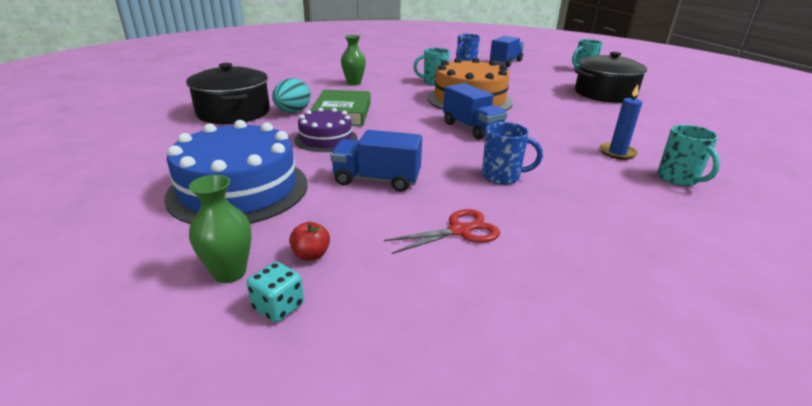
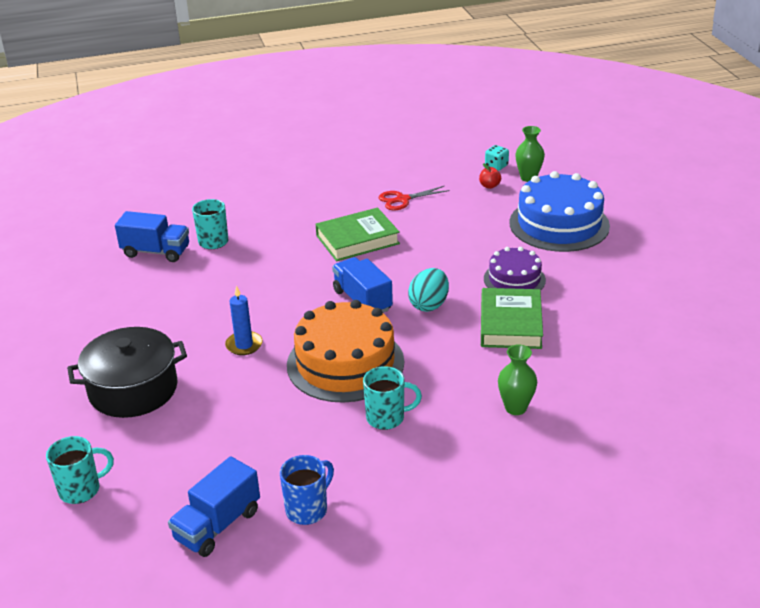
camera: 175 degrees left, 5 degrees up
(233, 112) = (639, 321): black pot -> none
(293, 112) = (571, 325): turquoise egg -> turquoise egg (429, 305)
(377, 180) = (458, 234): blue truck -> blue truck (156, 252)
(502, 177) = (357, 240): blue mug -> green book
(617, 153) = (235, 268): blue candle -> blue candle (244, 345)

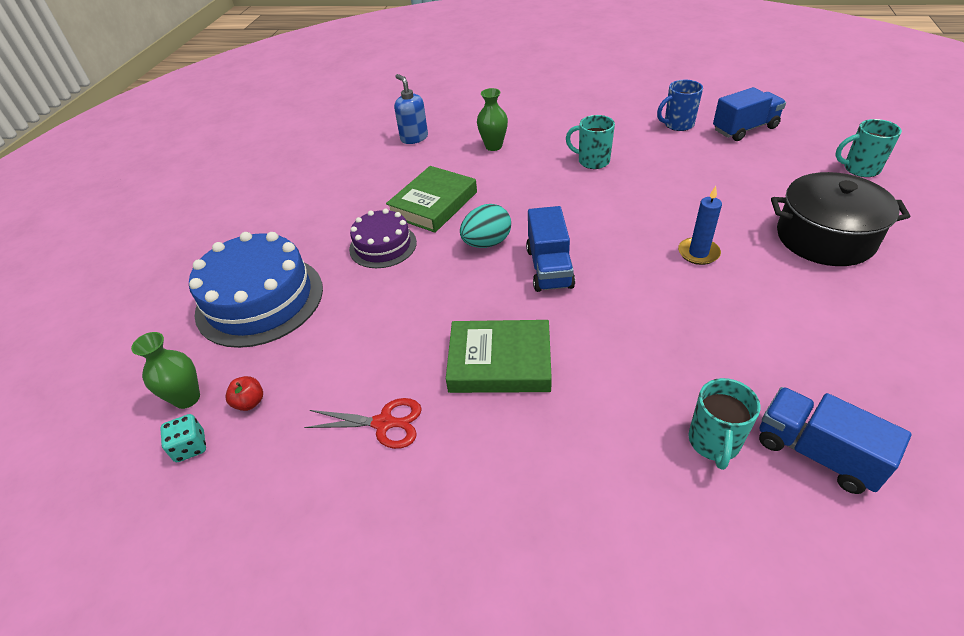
camera: 150 degrees left, 10 degrees up
(345, 363) = (603, 209): orange cake -> none
(622, 393) = (414, 138): none -> blue soap dispenser

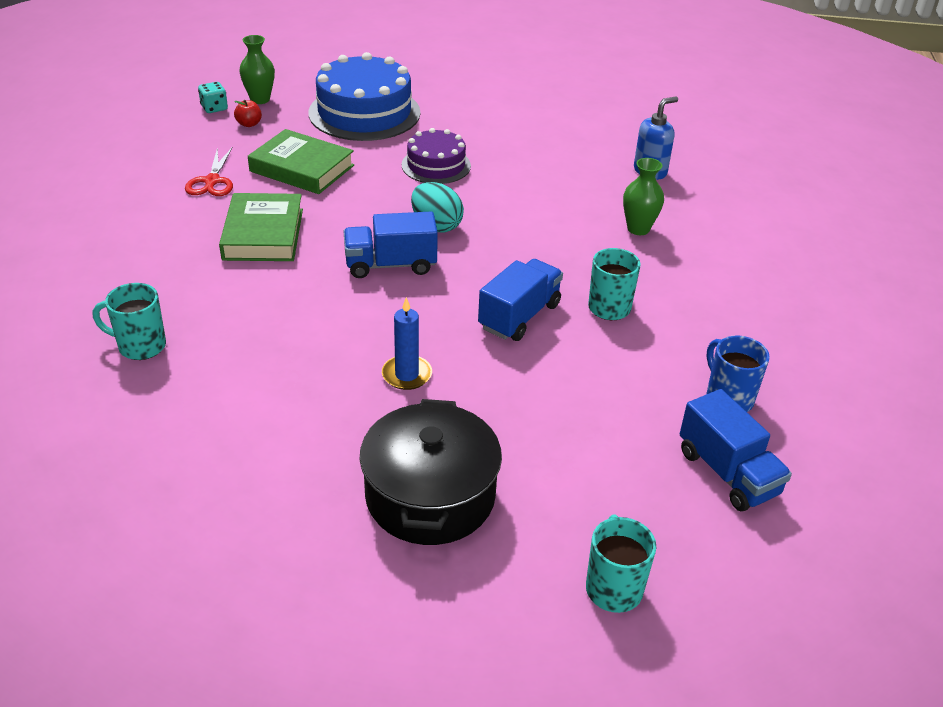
camera: 80 degrees right, 5 degrees down
(433, 204) = (508, 191): green book -> green book (302, 168)
(816, 452) = (109, 406): blue truck -> blue truck (519, 316)

